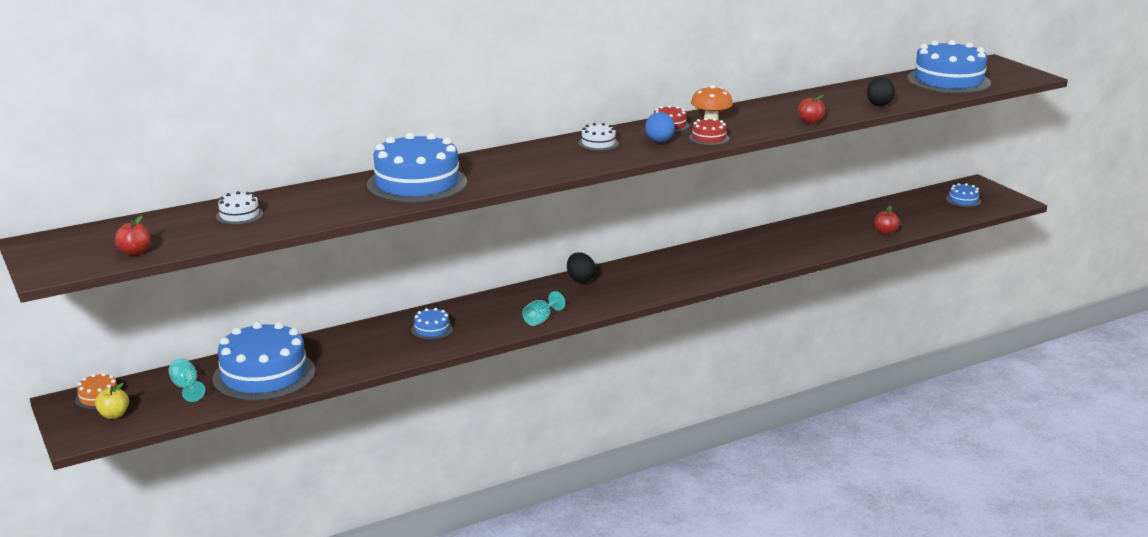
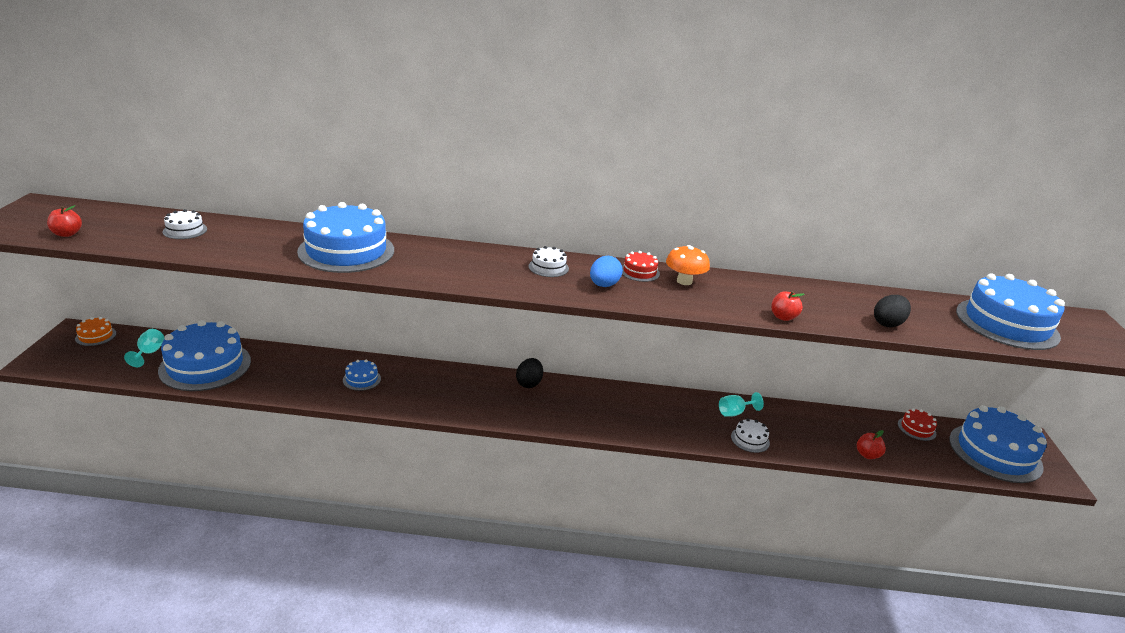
camera: 30 degrees right, 5 degrees up
(114, 415) = (80, 354): yellow apple -> none
(540, 320) = (448, 408): turquoise goblet -> turquoise goblet (734, 413)
(709, 138) = (654, 298): red cake -> red cake (916, 428)
(796, 253) = (750, 439): none -> white cake
(963, 200) = (995, 453): blue cake -> blue cake, size x2.28

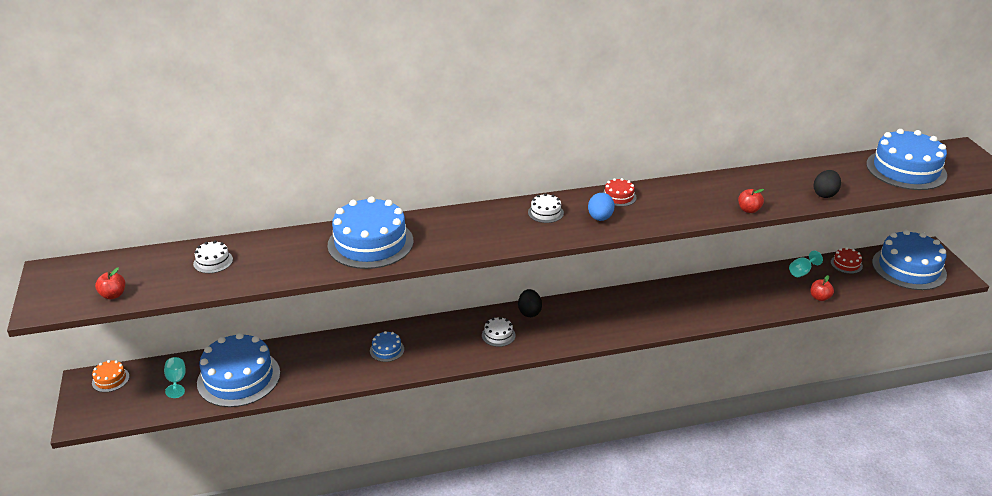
camera: 15 degrees left, 5 degrees up
(684, 281) = (658, 196): orange mushroom -> none
(734, 413) = (706, 290): turquoise goblet -> turquoise goblet (801, 272)
(750, 439) = (728, 311): white cake -> white cake (498, 335)

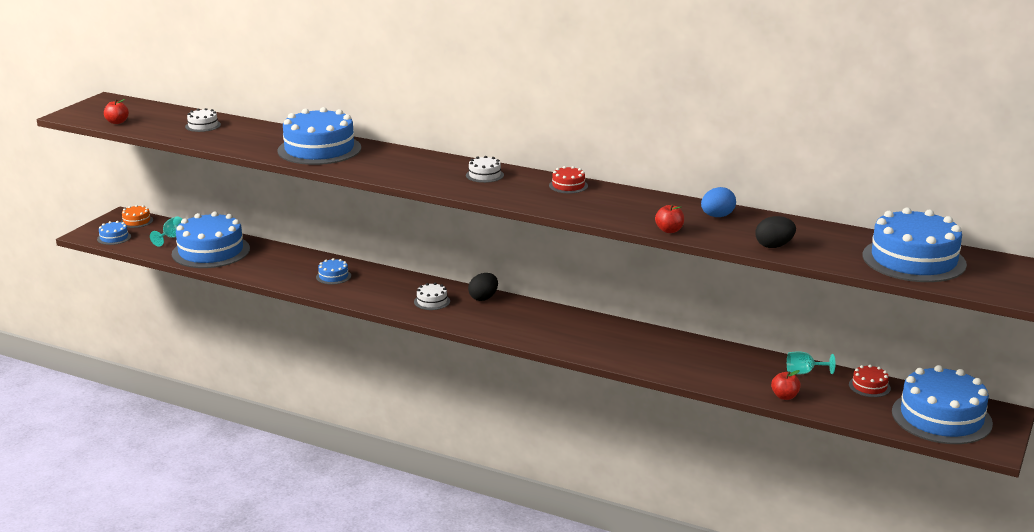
camera: 40 degrees right, 10 degrees down
(115, 410) = (114, 238): none -> blue cake
(600, 218) = (522, 192): blue egg -> blue egg (717, 216)

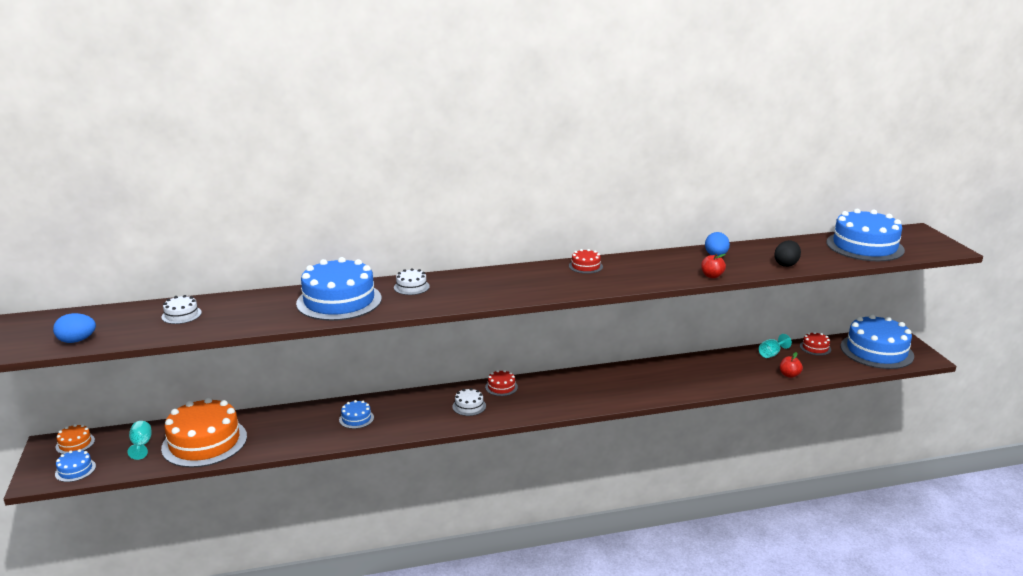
camera: 40 degrees left, 0 degrees up
(117, 122) = (77, 340): red apple -> blue egg
(211, 251) = (204, 442): blue cake -> orange cake
(483, 298) = (501, 387): black egg -> red cake
(484, 175) = (513, 278): white cake -> white cake (411, 287)

